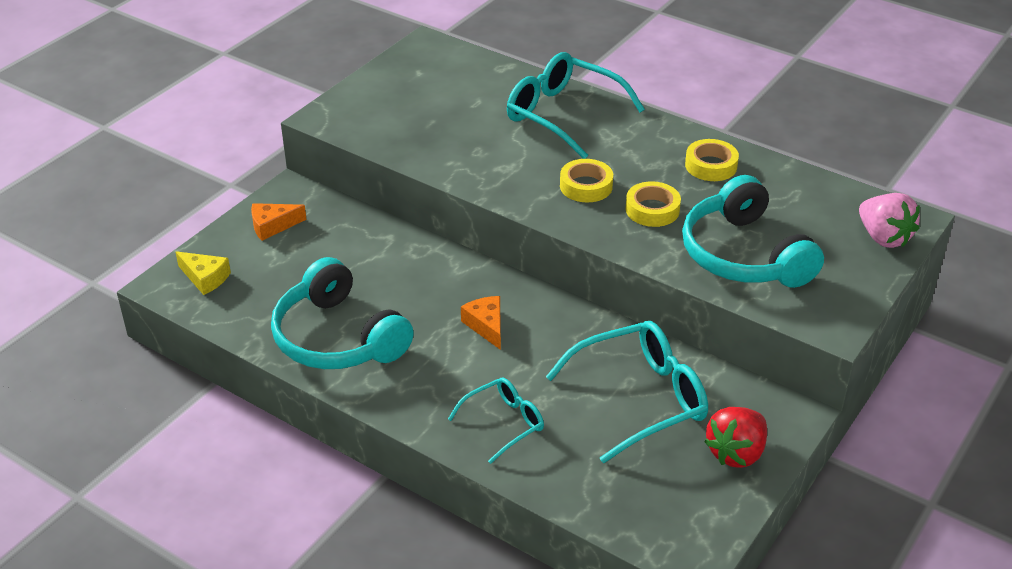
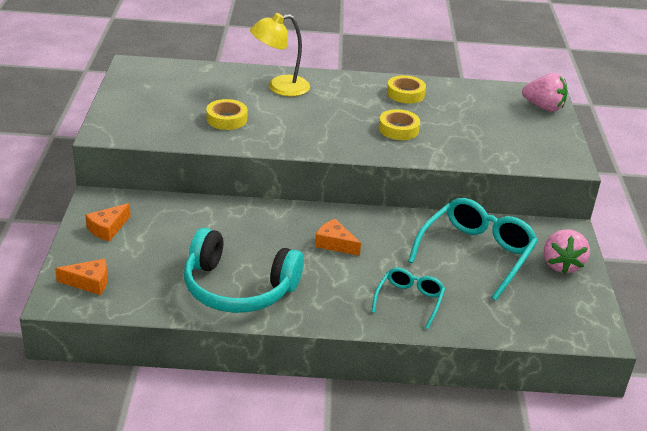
camera: 35 degrees left, 5 degrees down
(205, 278) = (89, 282): yellow cheese -> orange cheese
(563, 115) = (279, 87): turquoise glasses -> yellow lamp
(586, 186) = (342, 127): yellow tape -> yellow tape (226, 119)
(736, 453) = (561, 264): red strawberry -> pink strawberry
(744, 255) = (480, 139): turquoise headphones -> none

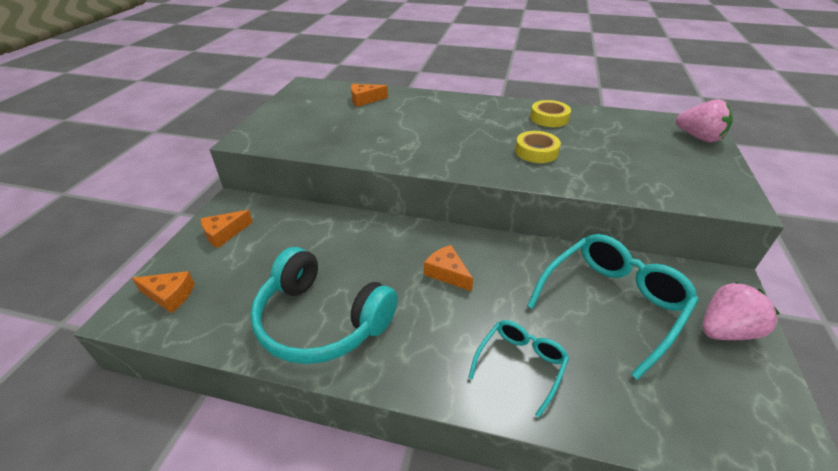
camera: 15 degrees right, 5 degrees up
(209, 82) = (365, 100): none -> orange cheese
(226, 119) = (365, 132): yellow tape -> none
(279, 87) = (427, 107): yellow lamp -> none
(561, 264) = (725, 330): pink strawberry -> pink strawberry turned 135 degrees counterclockwise

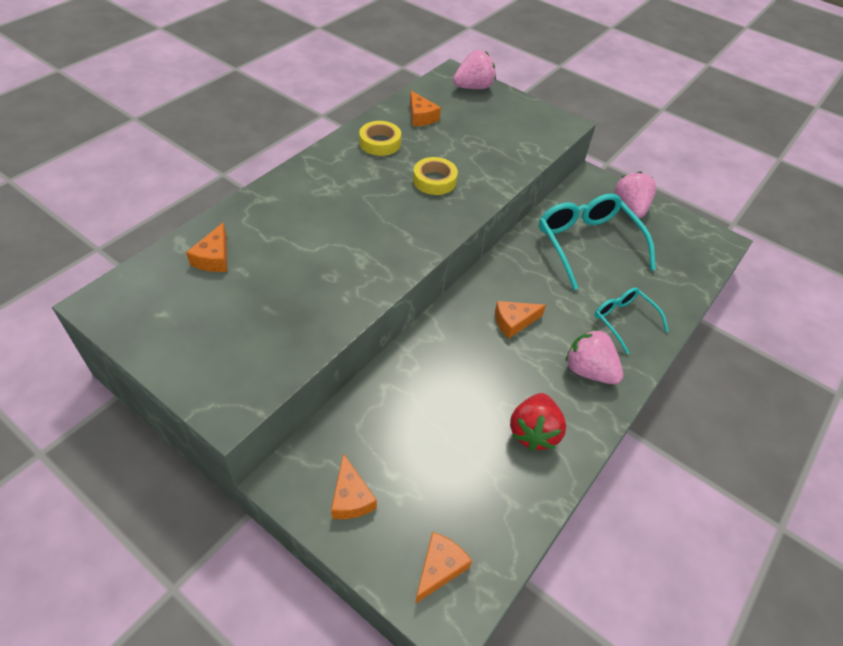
camera: 70 degrees left, 10 degrees up
(321, 320) = (533, 432): turquoise headphones -> red strawberry
(422, 347) = (589, 371): none -> pink strawberry
(610, 125) = (421, 117): none -> orange cheese

